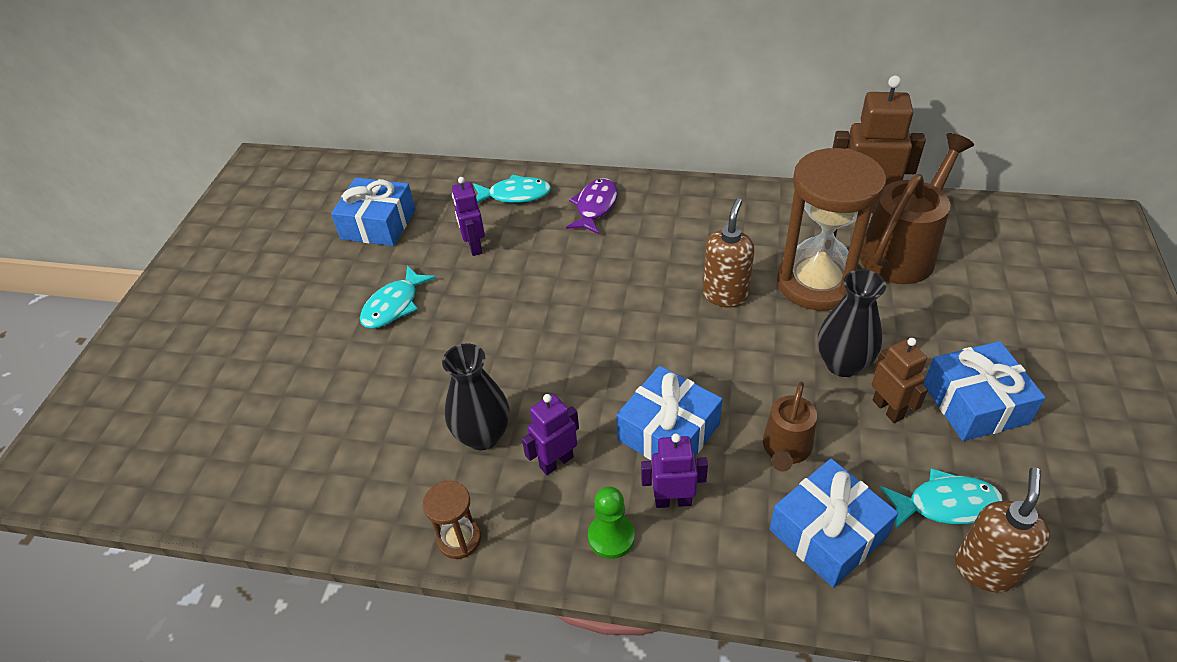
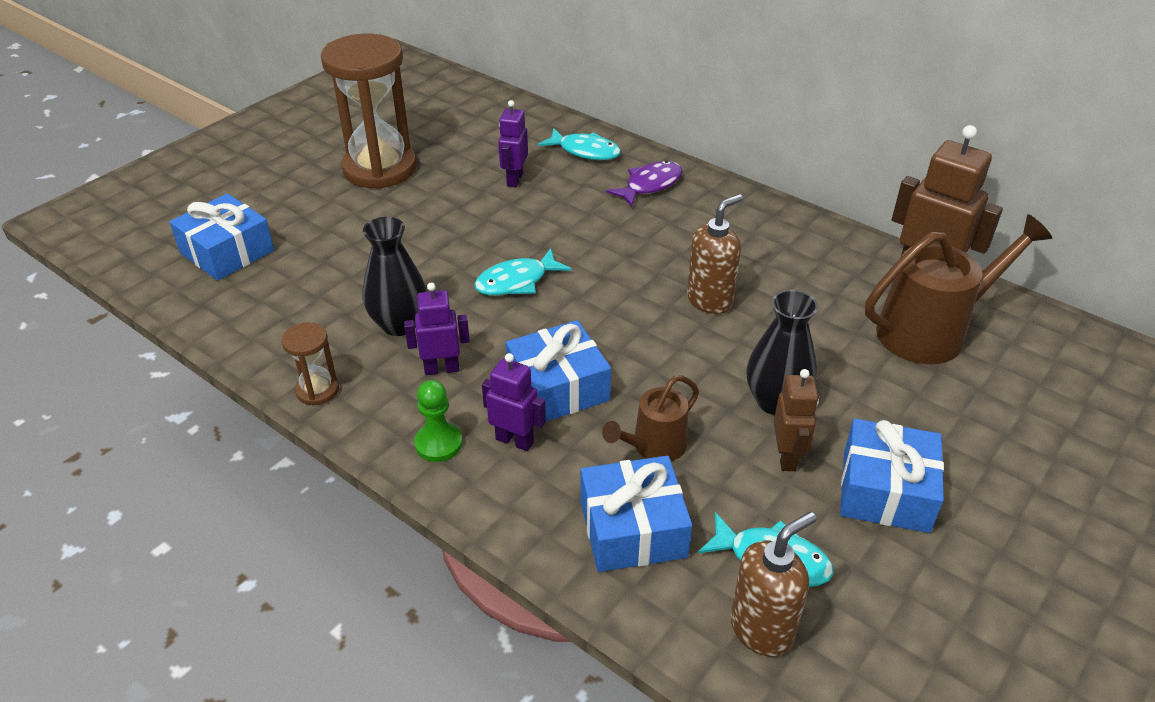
camera: 25 degrees right, 5 degrees down
(378, 224) = (449, 135): blue gift -> blue gift (227, 252)
(394, 305) = (410, 200): turquoise fish -> turquoise fish (516, 281)
(817, 283) = (812, 324): brown hourglass -> brown hourglass (380, 169)

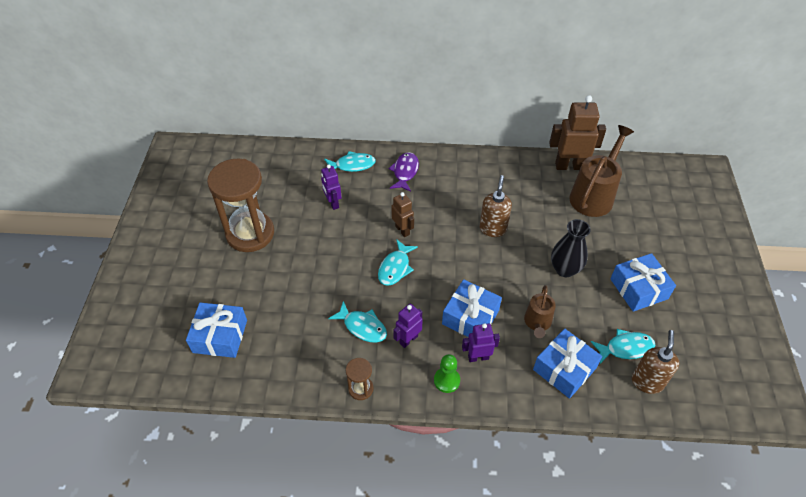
camera: 35 degrees left, 10 degrees up
(399, 324) = (362, 327): black vase -> turquoise fish
(787, 457) = (591, 295): brown robot -> brown robot (402, 230)

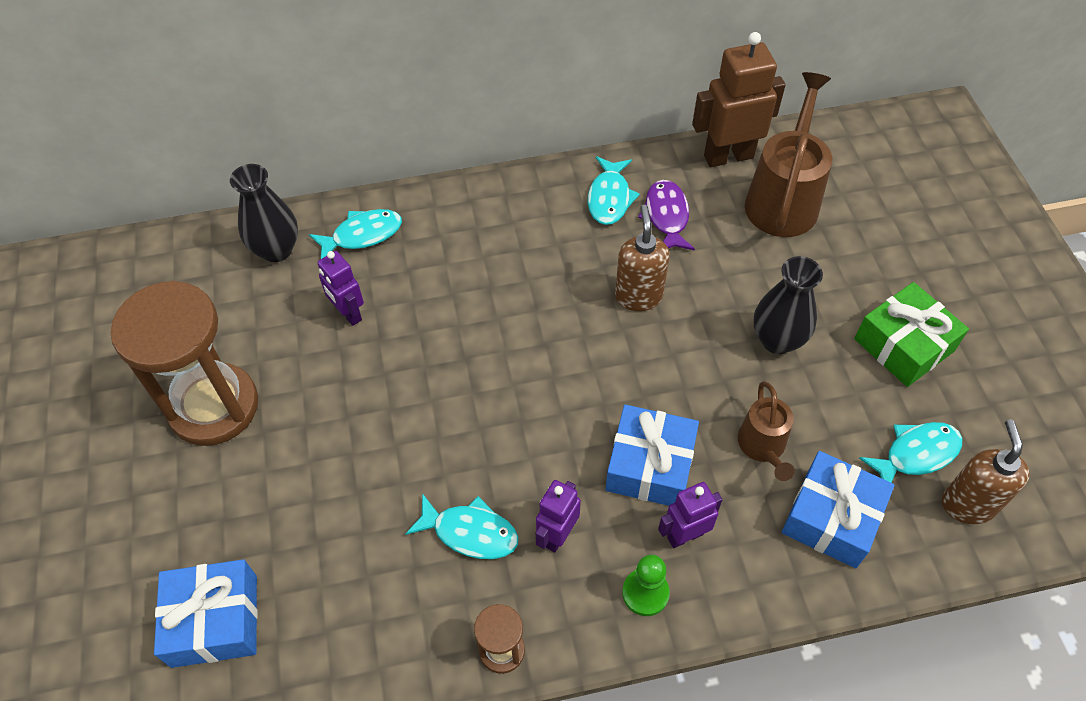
camera: 15 degrees left, 5 degrees up
(305, 163) = (276, 250): none -> black vase
(395, 268) = (494, 407): turquoise fish -> turquoise fish (609, 198)
(402, 230) = (486, 335): brown robot -> none
(405, 172) = (458, 227): purple fish -> purple fish (666, 216)
(638, 289) = (903, 345): blue gift -> green gift

